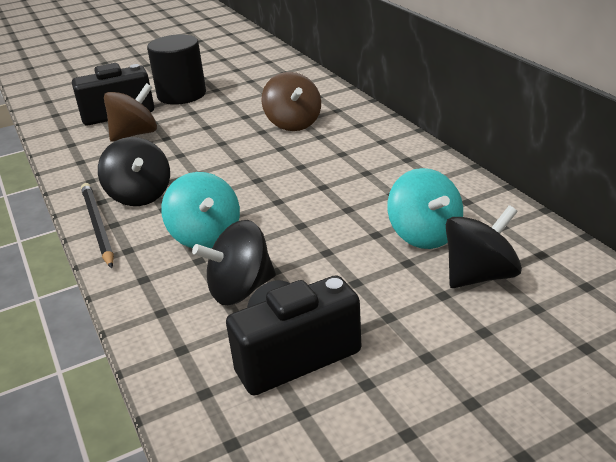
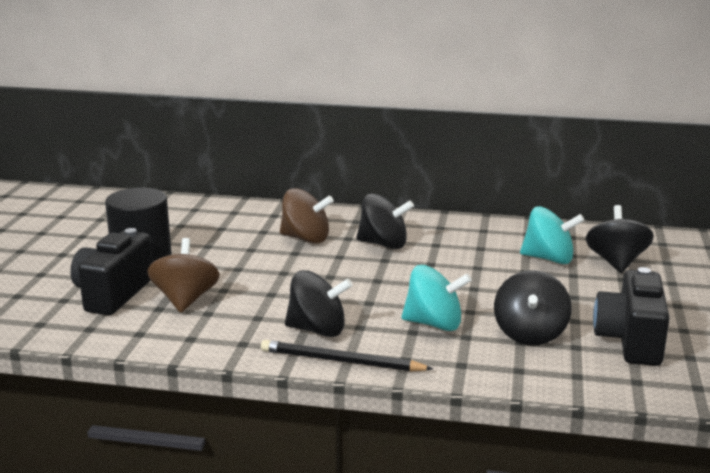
camera: 55 degrees left, 10 degrees down
(330, 153) = (383, 244): none -> black spinning top

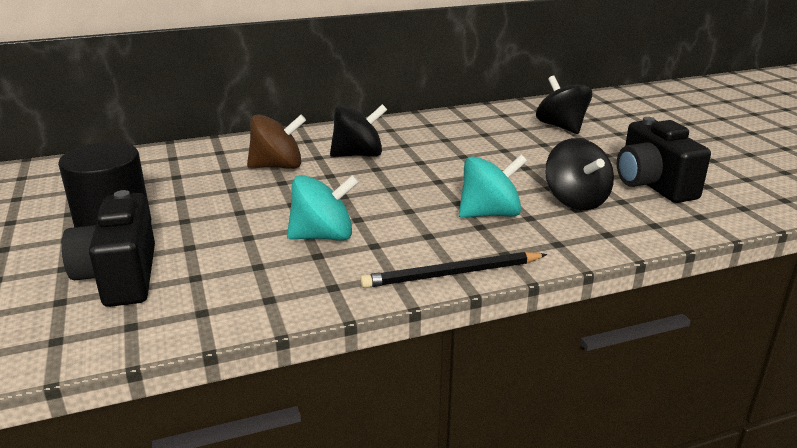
camera: 30 degrees left, 5 degrees up
(185, 300) = (217, 259): brown spinning top -> none
(317, 330) = (392, 250): black spinning top -> none
(549, 259) = (509, 136): turquoise spinning top -> turquoise spinning top (323, 236)

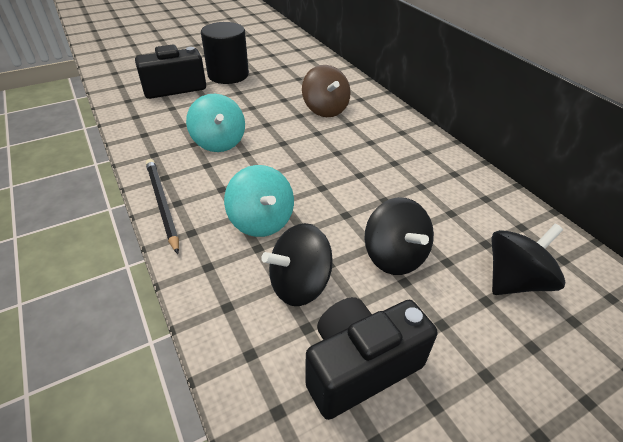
camera: 80 degrees right, 15 degrees up
(358, 155) = (360, 141): black spinning top -> black spinning top (394, 256)

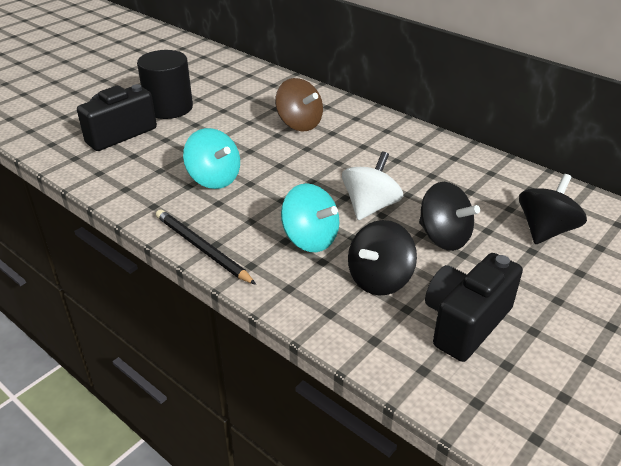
camera: 20 degrees left, 5 degrees down
(339, 203) = (370, 207): none -> white spinning top

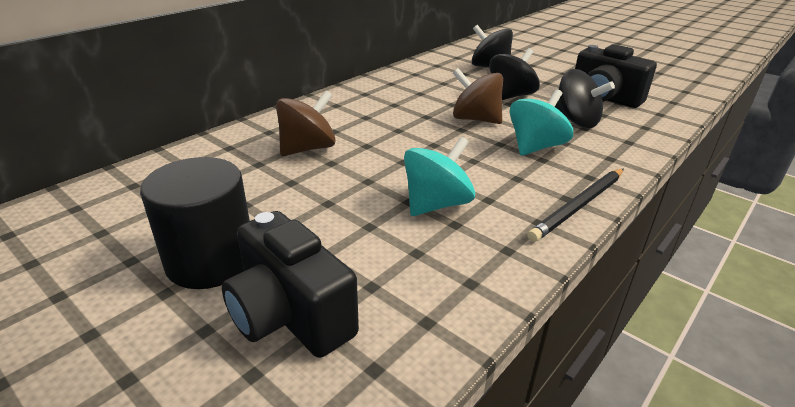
camera: 90 degrees left, 5 degrees down
(370, 207) = (475, 119): white spinning top -> brown spinning top

